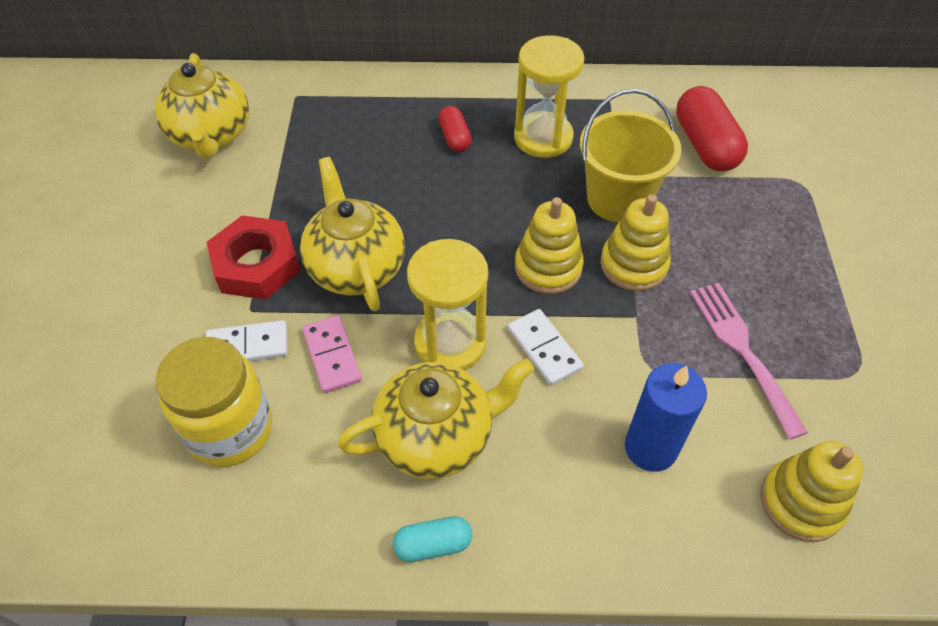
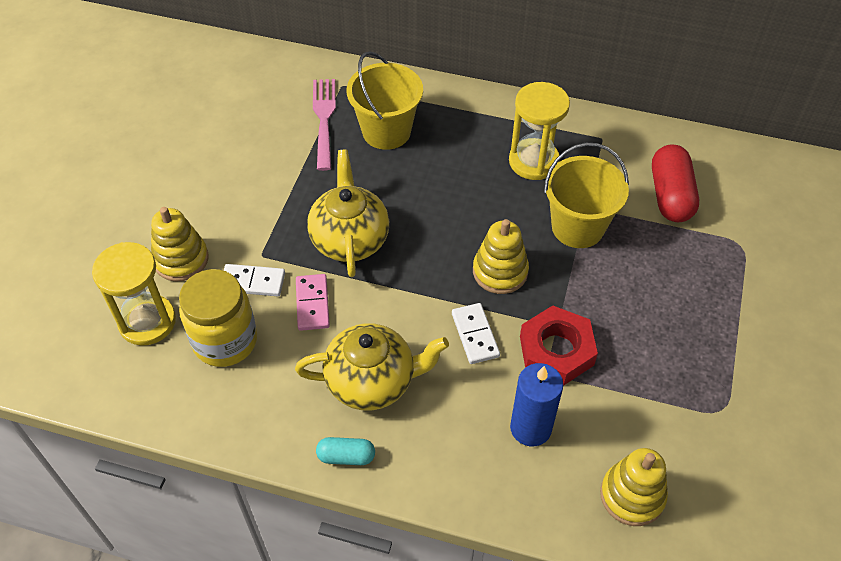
camera: 15 degrees right, 0 degrees up
(211, 136) = (267, 107): yellow teapot -> none
(256, 265) = (275, 221): red nut -> red nut (556, 350)
(363, 136) = (386, 131): none -> yellow bucket
(450, 343) = (404, 314): yellow hourglass -> yellow hourglass (147, 321)
(455, 138) = (460, 147): red capsule -> none
(633, 265) = (570, 284): yellow stacking toy -> yellow stacking toy (181, 259)
(742, 350) = (633, 372): pink fork -> pink fork (324, 119)

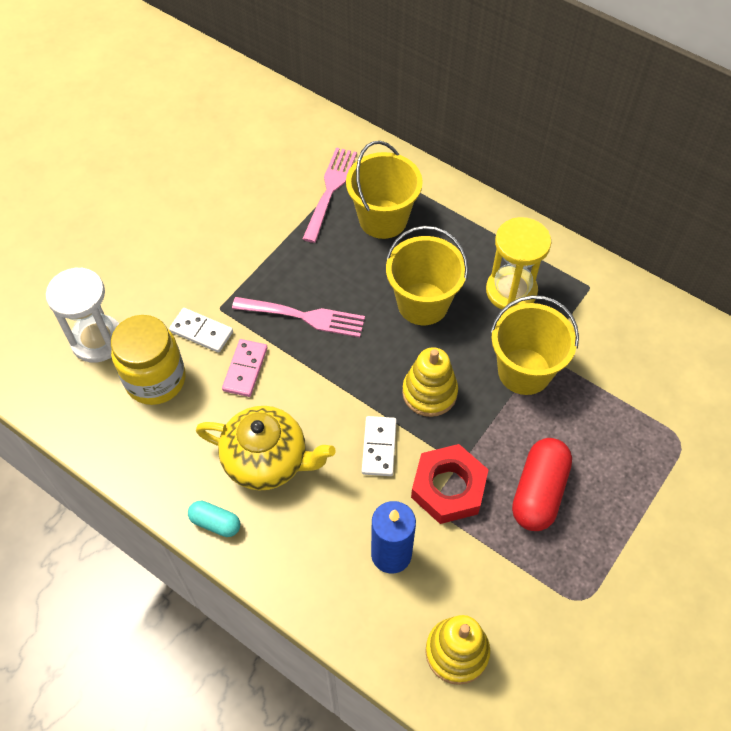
camera: 20 degrees right, 5 degrees up
(147, 321) = (97, 340): yellow hourglass -> white hourglass
(181, 259) = (148, 290): yellow stacking toy -> none
(349, 239) = (304, 317): yellow teapot -> pink fork
(458, 195) = (423, 303): none -> yellow bucket
(670, 195) = (632, 367): red capsule -> red capsule (538, 492)

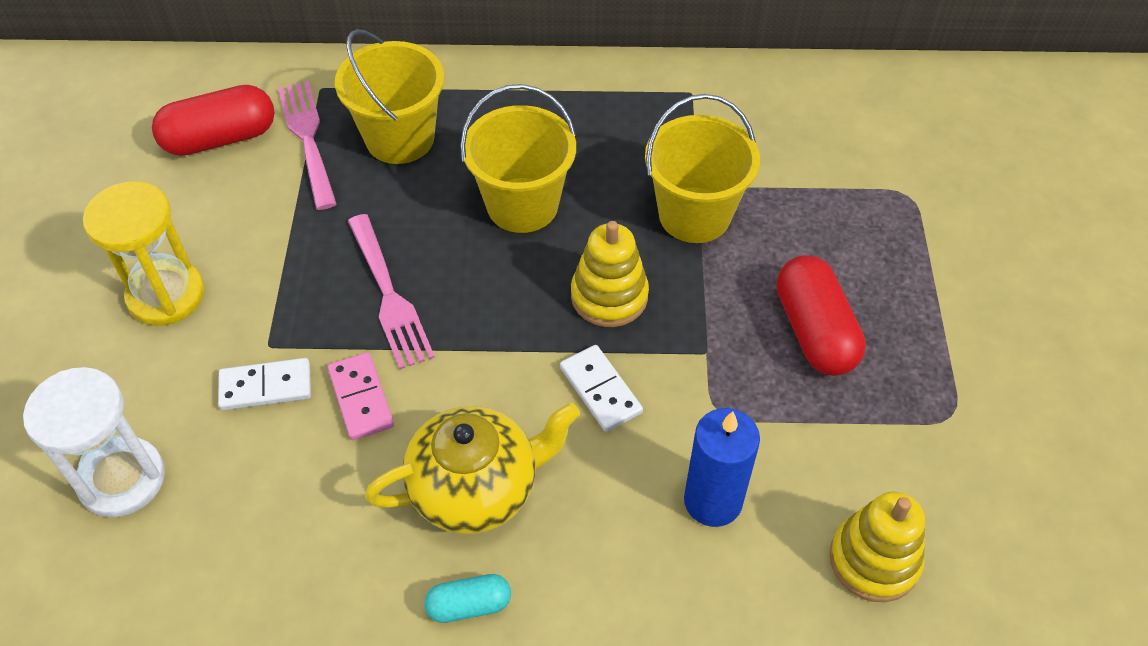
camera: 35 degrees left, 5 degrees down
(155, 380) = (247, 480): yellow jar -> none
(282, 164) = (220, 138): none -> red capsule
(304, 317) = (389, 296): pink fork -> pink fork turned 90 degrees clockwise
(448, 488) = (715, 386): red nut -> none
(511, 291) = (611, 140): yellow hourglass -> yellow hourglass (166, 295)

